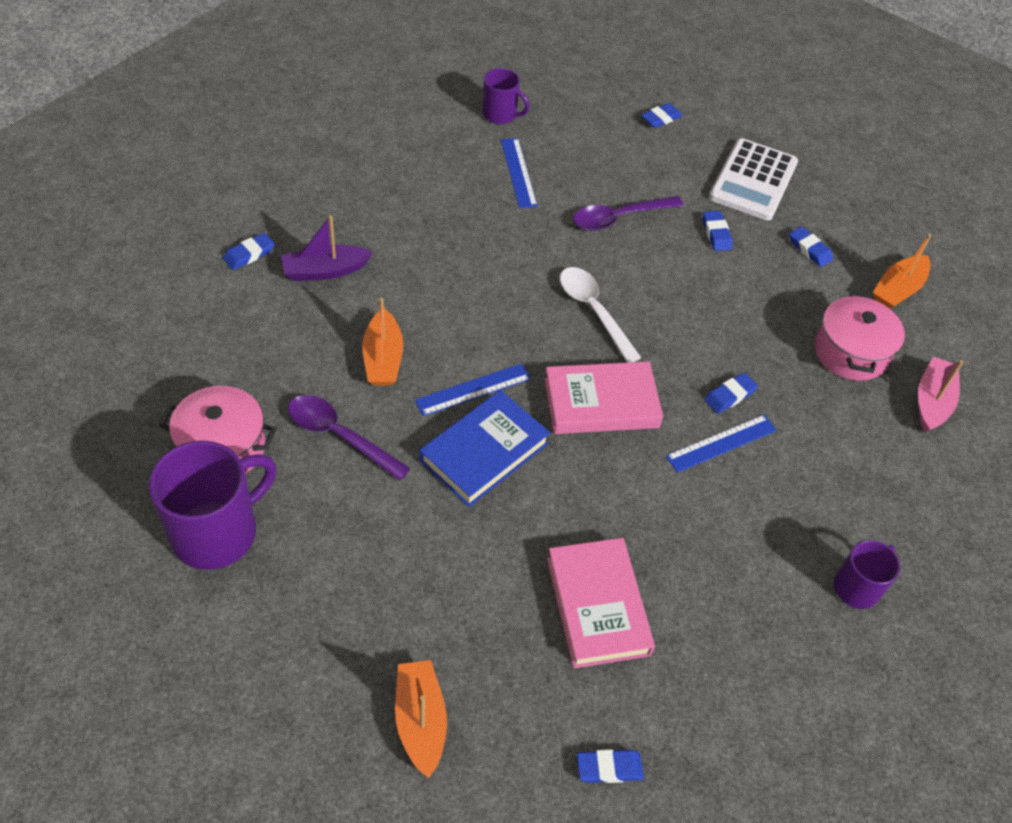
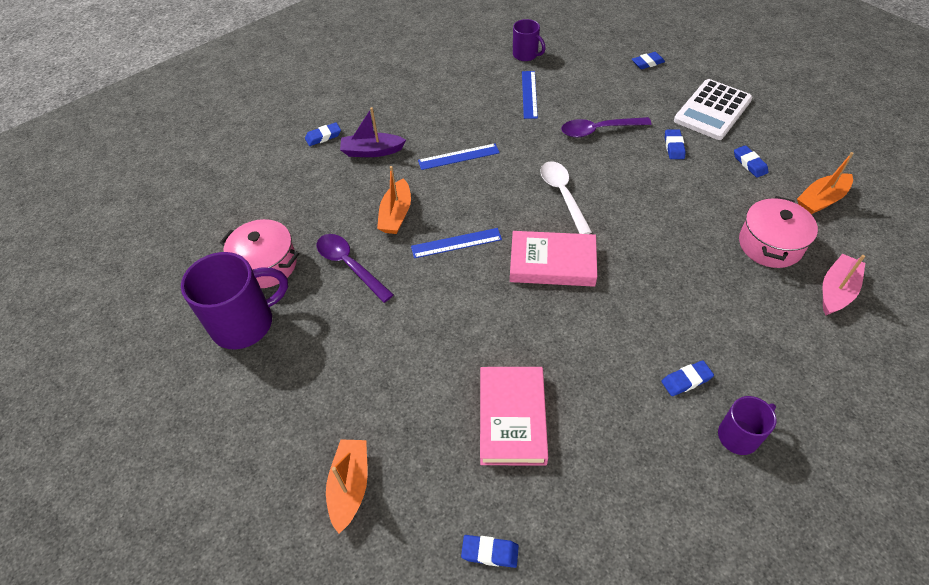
camera: 20 degrees right, 0 degrees up
(484, 452) = (453, 289): blue book -> none
(721, 443) = (644, 304): blue ruler -> blue ruler (458, 157)
(729, 395) = (659, 268): blue eraser -> blue eraser (686, 380)

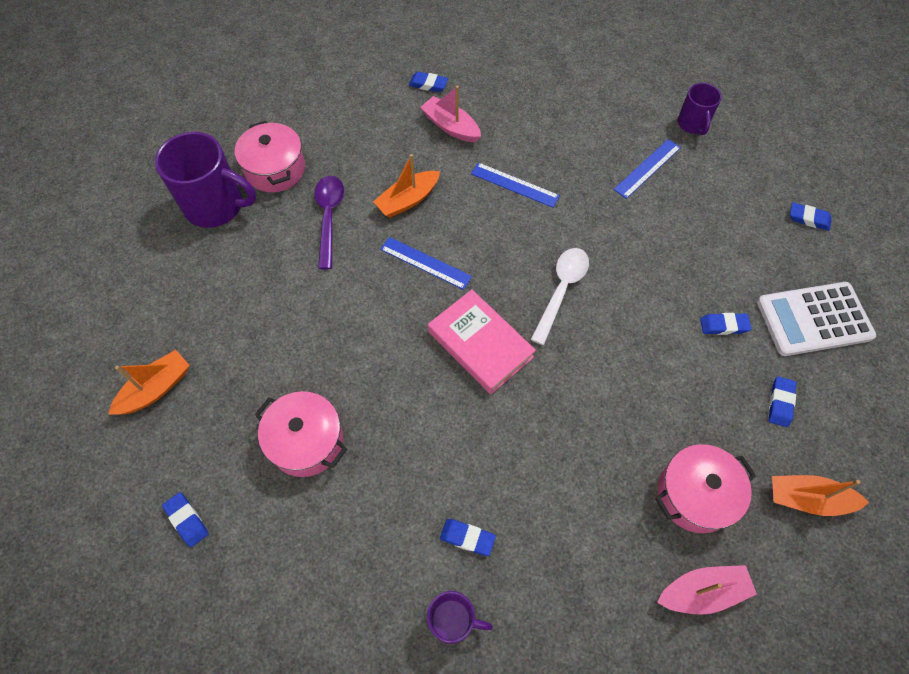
camera: 40 degrees right, 10 degrees up
(372, 151) = (451, 127): purple boat -> pink boat
(512, 418) = (306, 441): pink book -> pink pot
(598, 130) = (669, 253): purple spoon -> none
(674, 146) = (723, 325): blue eraser -> blue eraser turned 45 degrees clockwise

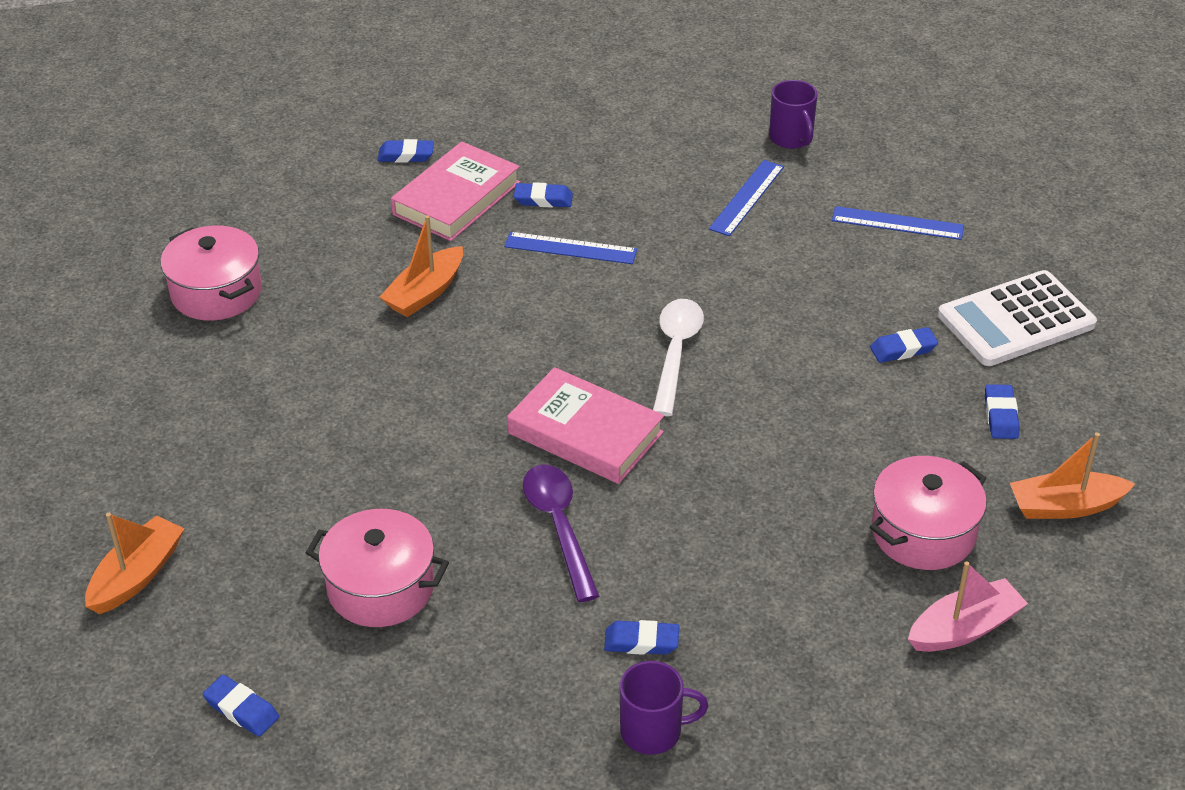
camera: 15 degrees left, 20 degrees down
(216, 206) = (143, 351): purple mug -> none
(329, 217) = (317, 333): purple spoon -> purple spoon (559, 527)
(425, 263) = (476, 358): blue ruler -> blue ruler (897, 223)
(451, 127) = (456, 198): pink boat -> pink book
(808, 219) = (976, 215): blue eraser -> blue eraser (543, 199)

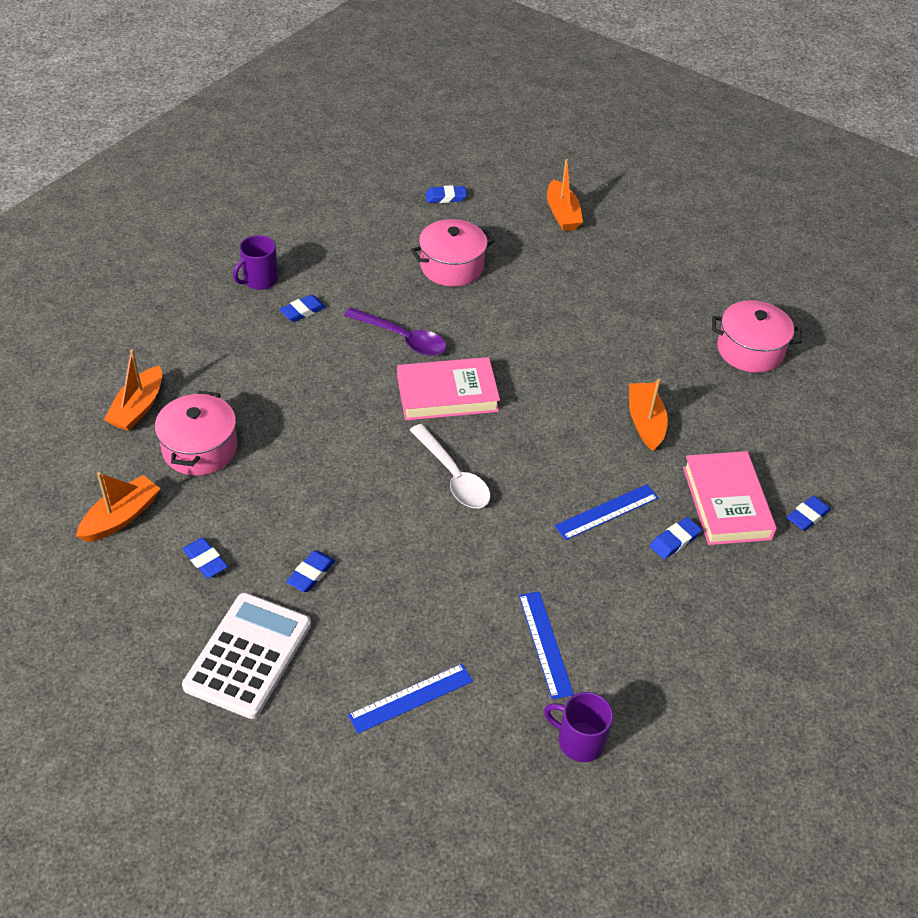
camera: 135 degrees right, 5 degrees up
(964, 628) = (138, 408): pink boat -> orange boat

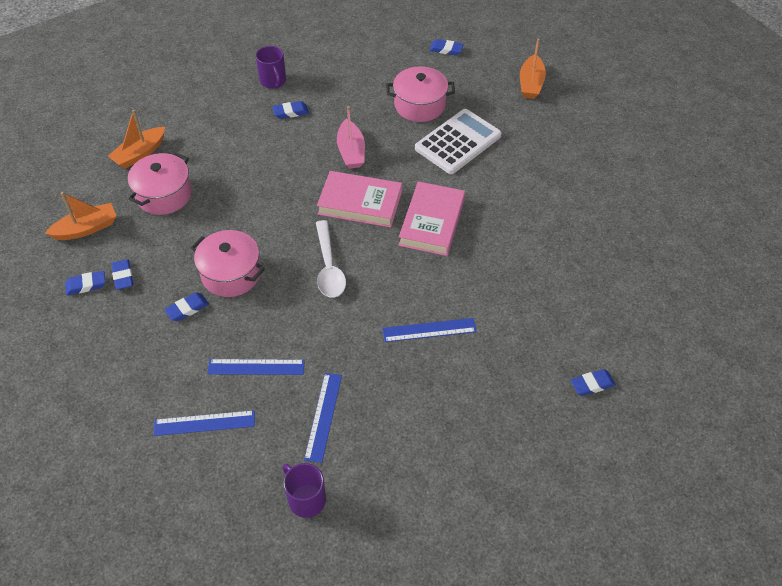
camera: 25 degrees right, 5 degrees up
(248, 655) = (113, 353): white calculator -> white calculator (458, 142)
(259, 280) = (273, 81): purple mug -> purple mug turned 90 degrees counterclockwise
(402, 338) = (351, 151): purple spoon -> pink boat
(434, 614) = (256, 367): none -> blue ruler
(645, 422) = (501, 268): orange boat -> none
(674, 541) = (469, 369): blue eraser -> blue eraser (86, 285)
(726, 502) = (530, 352): pink book -> pink book (432, 222)
(750, 350) = (623, 234): pink pot -> pink pot (231, 274)

